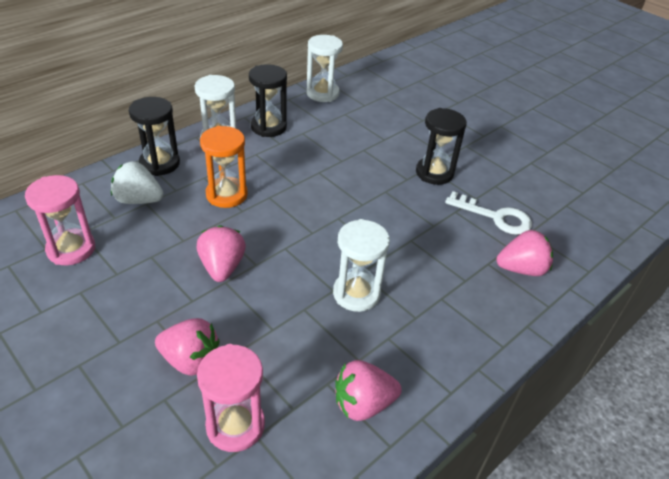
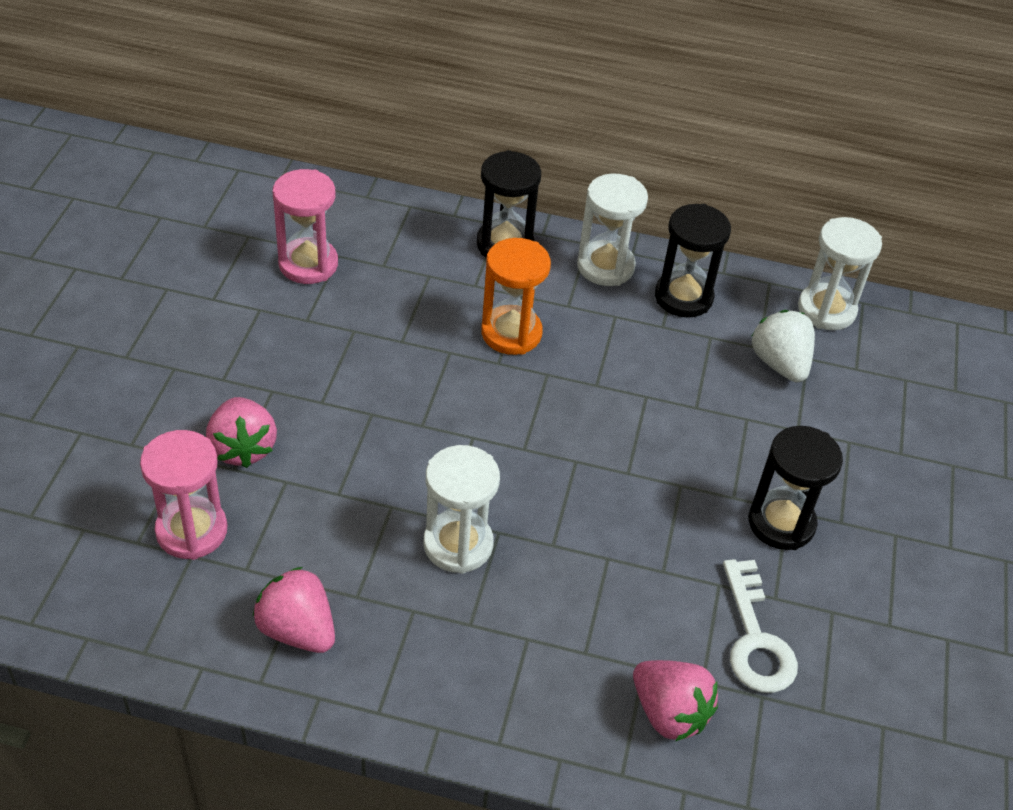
camera: 55 degrees right, 5 degrees up
(138, 200) = (427, 266): white strawberry -> white strawberry (779, 363)
(222, 267) = (390, 398): pink strawberry -> none

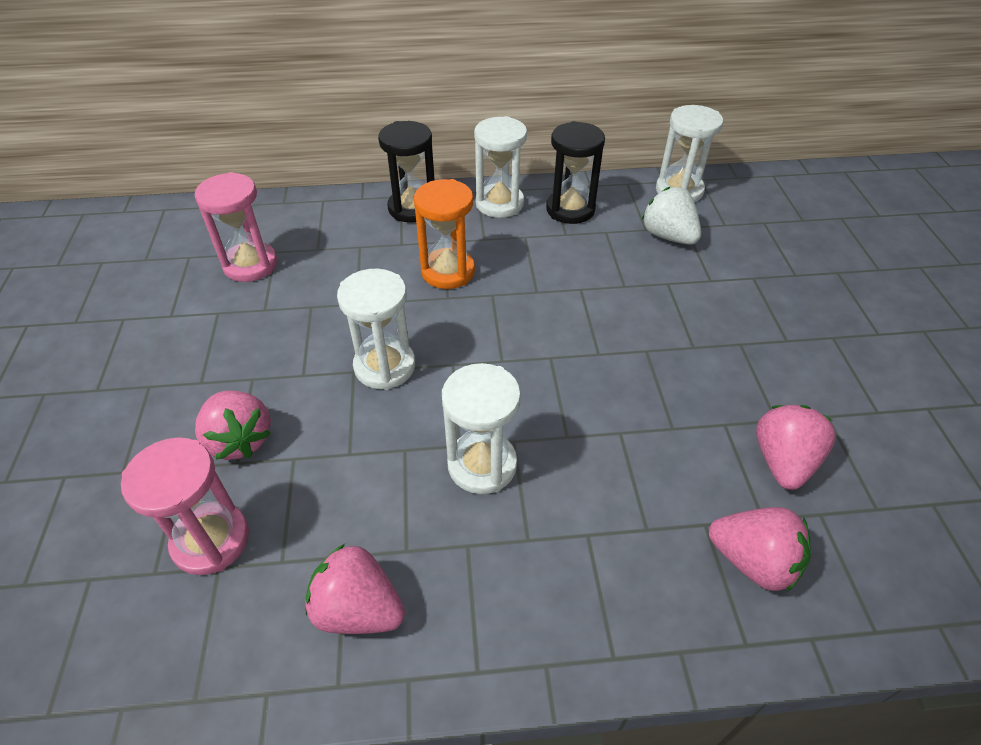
camera: 15 degrees left, 0 degrees up
(404, 418) = (385, 366): none -> white hourglass
(755, 638) = (783, 461): white key -> pink strawberry
(781, 523) = (743, 356): black hourglass -> none

